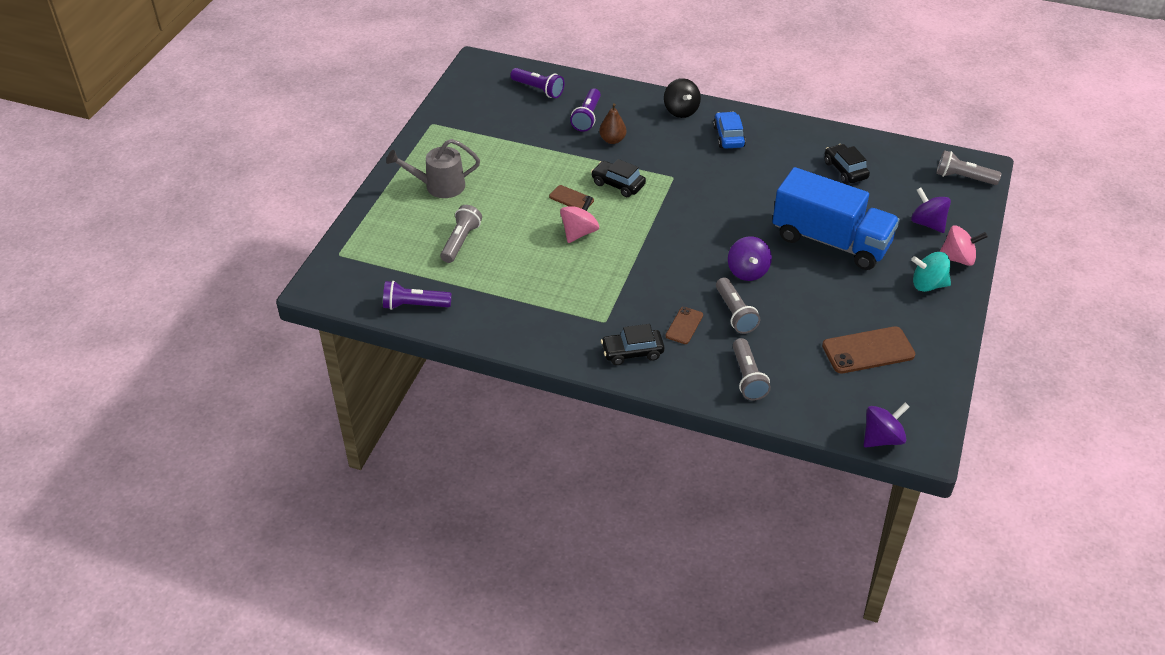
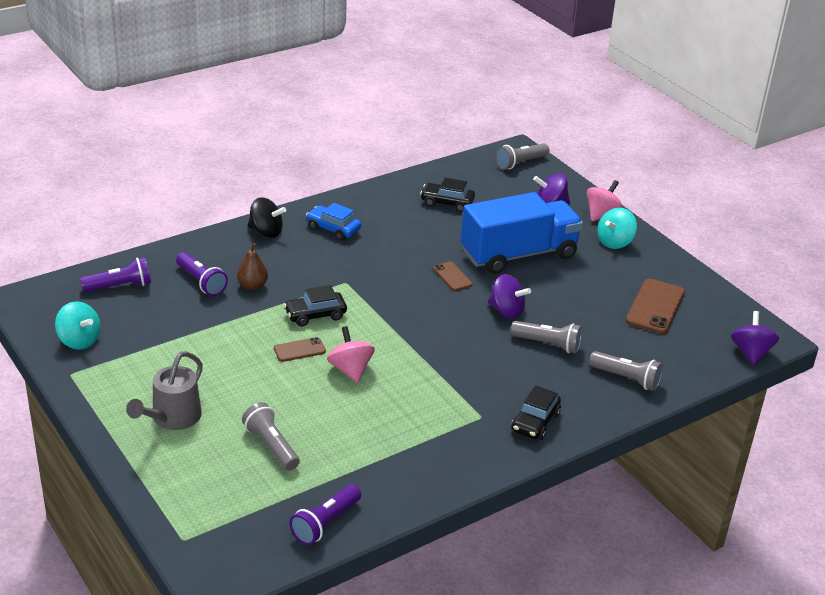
camera: 55 degrees left, 10 degrees down
(466, 107) = (79, 341): none -> turquoise spinning top
(684, 325) = (533, 377): brown phone -> brown phone (452, 276)

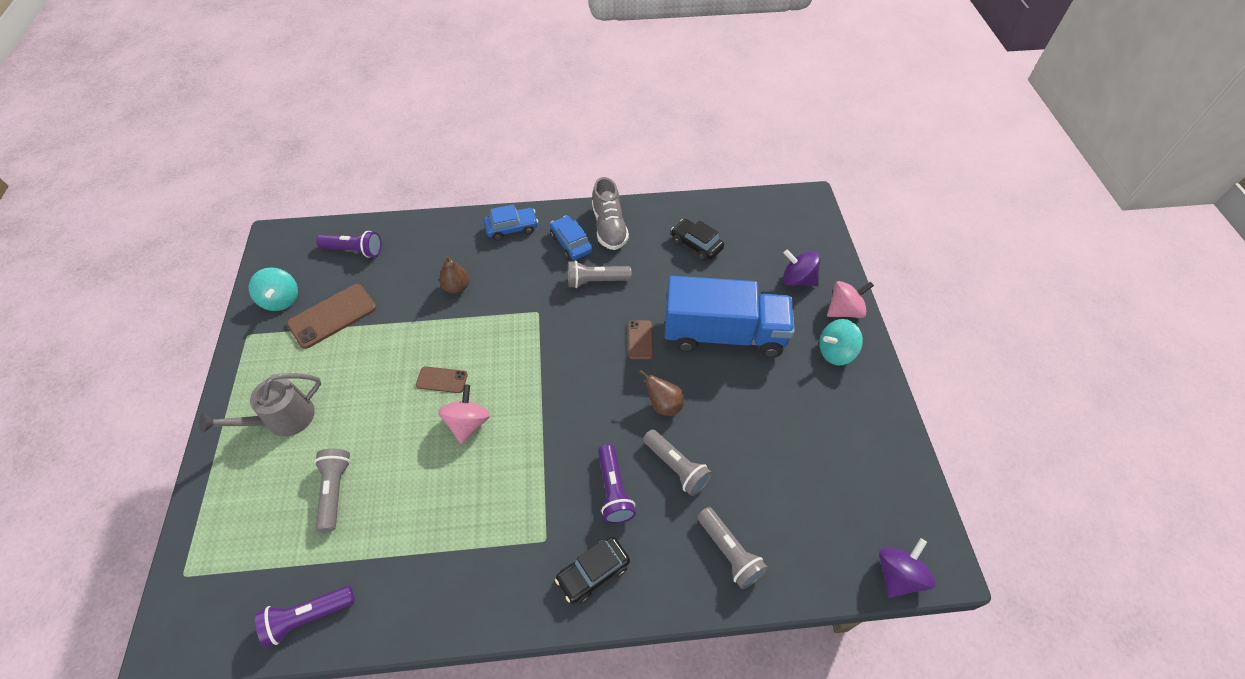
camera: 30 degrees right, 20 degrees up
(201, 282) = (419, 268): purple flashlight -> purple flashlight (613, 491)
(266, 232) = (512, 228): black spinning top -> blue car
(315, 315) = (485, 342): black car -> none
(358, 209) = (609, 227): none -> grey shoe
(506, 311) = (663, 405): purple spinning top -> brown pear
(520, 163) = (800, 217): grey flashlight -> grey flashlight (596, 281)
(655, 307) = (825, 460): brown phone -> brown phone (332, 316)

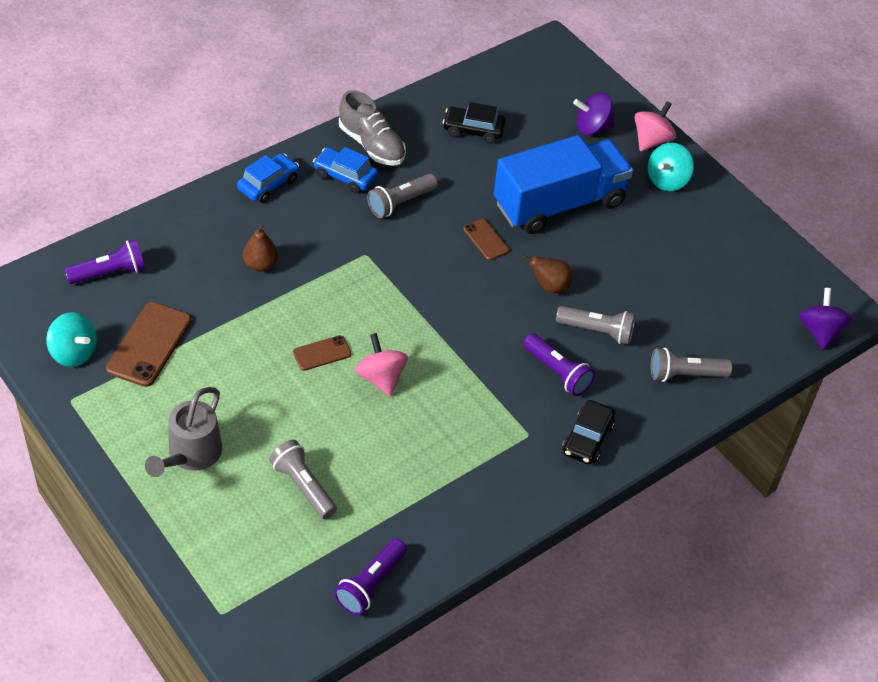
camera: 35 degrees left, 5 degrees down
(729, 552) = (685, 374): grey flashlight -> grey flashlight turned 150 degrees clockwise

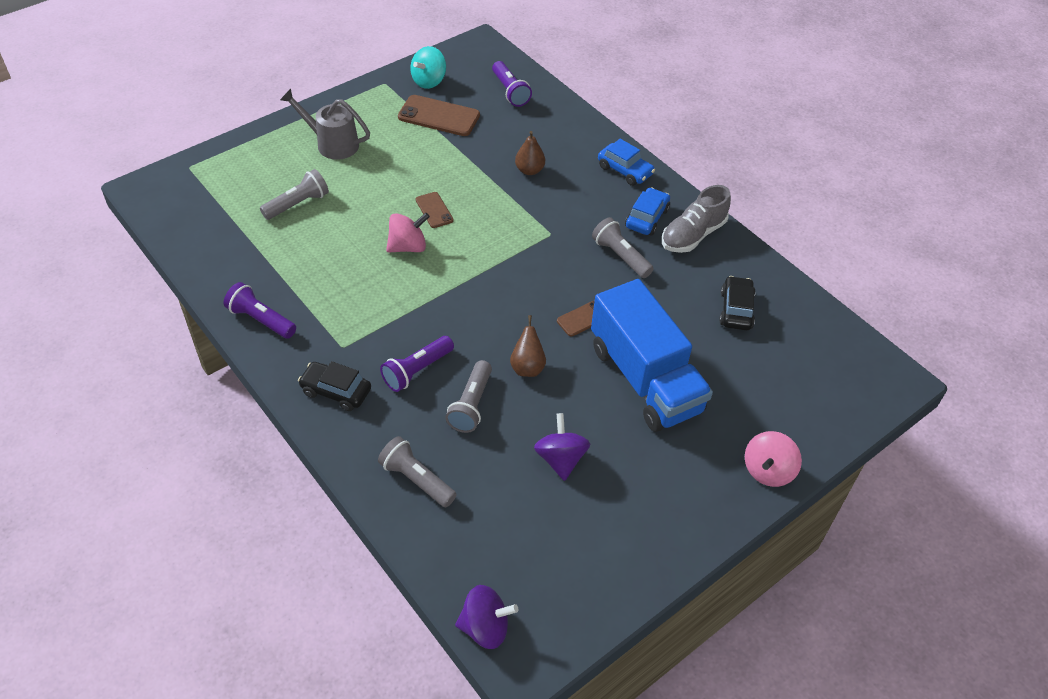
camera: 90 degrees right, 0 degrees up
(370, 584) = (200, 244): purple flashlight -> purple flashlight (261, 320)
(592, 128) = (771, 413): purple spinning top -> purple spinning top (560, 459)
(651, 140) = (768, 470): pink spinning top -> pink spinning top turned 90 degrees clockwise
(667, 180) = (704, 482): turquoise spinning top -> none
(685, 374) = (416, 479): grey flashlight -> grey flashlight turned 45 degrees counterclockwise

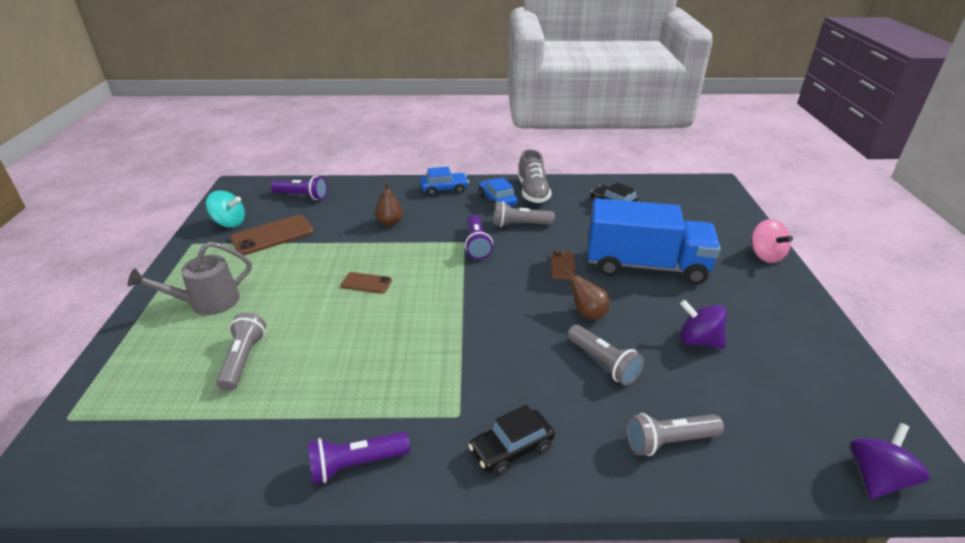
camera: 50 degrees left, 15 degrees down
(408, 247) = (387, 316): pink spinning top -> none
(417, 371) = (535, 378): purple flashlight -> purple flashlight (477, 245)
(429, 81) = (229, 223): turquoise spinning top -> turquoise spinning top turned 60 degrees counterclockwise

